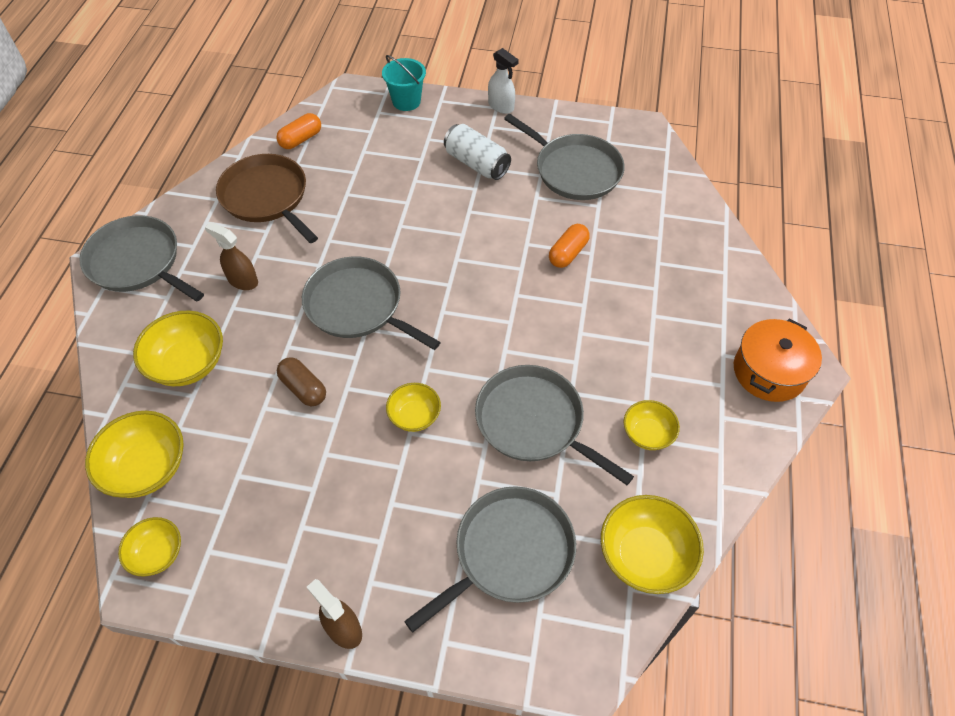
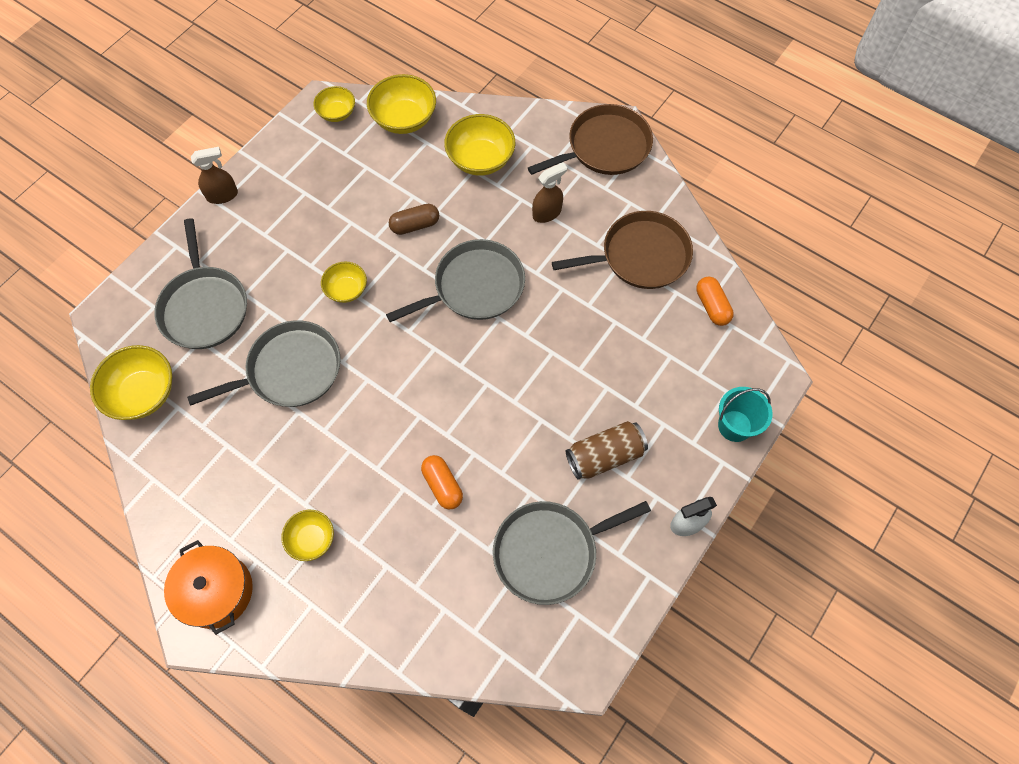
camera: 115 degrees right, 10 degrees up
(138, 262) = (604, 147): grey pan -> brown pan
(476, 164) = (604, 456): white can -> brown can
(647, 434) = (227, 450): yellow bowl -> yellow bowl (311, 539)

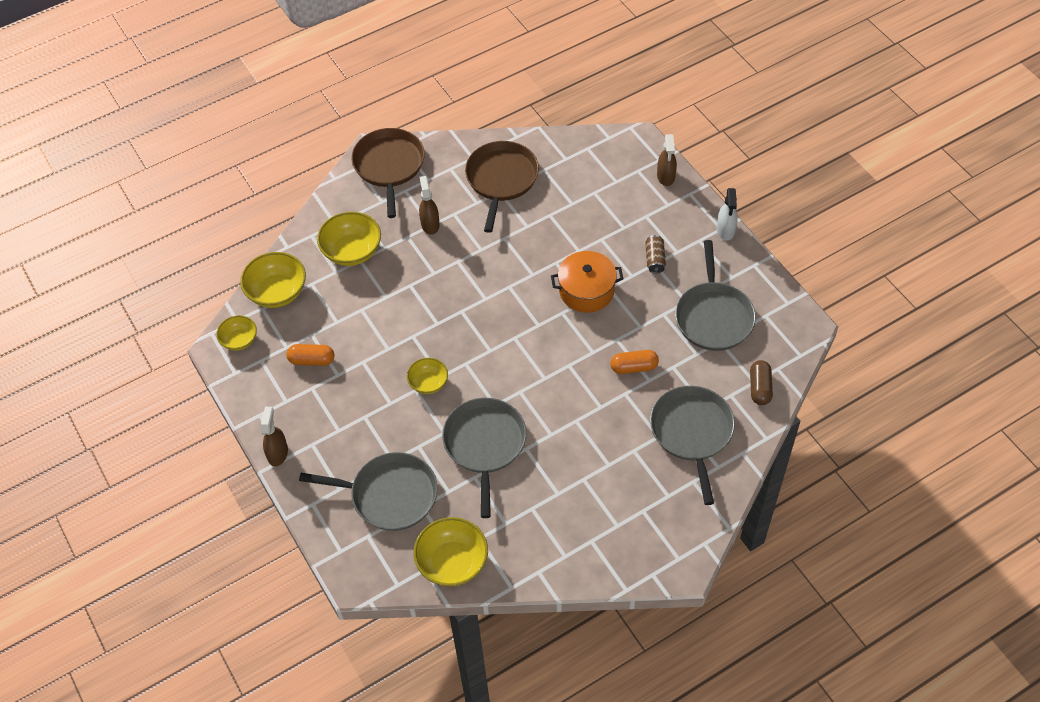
camera: 65 degrees left, 10 degrees down
(216, 591) = (656, 545): orange pot -> orange pot (586, 291)
(311, 539) = (640, 467): yellow bowl -> none
(415, 225) = (391, 316): brown capsule -> brown capsule (760, 388)
(474, 287) = (472, 293): grey pan -> grey pan (692, 432)
(604, 456) = (654, 259): brown can -> brown can, size x0.62
(712, 306) = (566, 153): orange capsule -> orange capsule (312, 360)
(734, 426) = (666, 176): turquoise bucket -> brown spray bottle

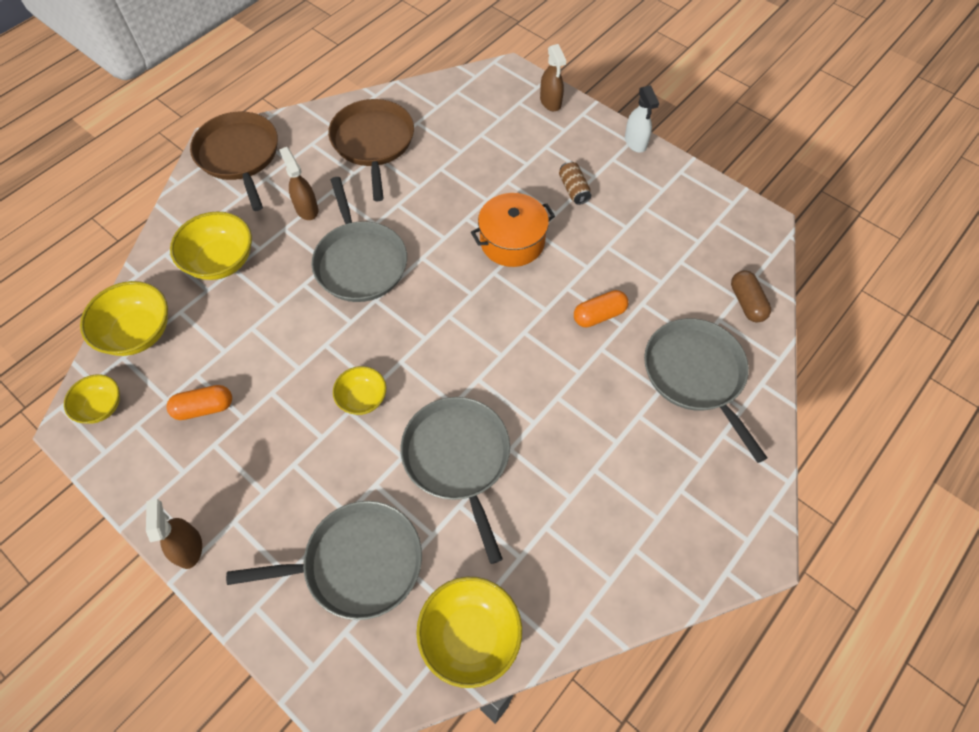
camera: 20 degrees left, 5 degrees up
(713, 316) = (662, 236): grey pan -> grey pan (360, 262)

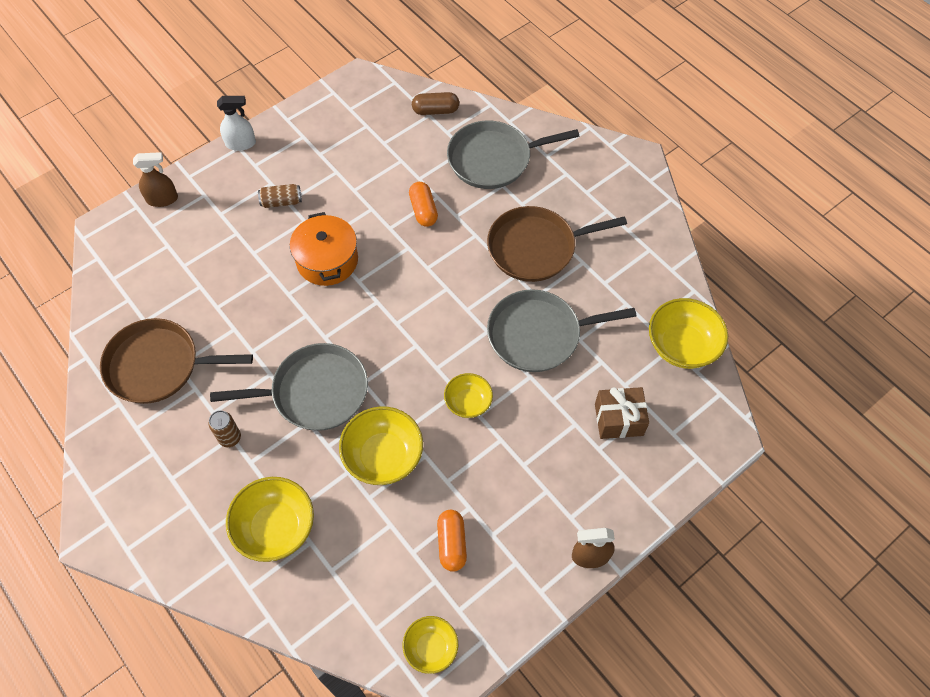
camera: 80 degrees left, 0 degrees up
(138, 333) = (348, 614): yellow bowl -> yellow bowl (383, 456)
(239, 156) = (126, 506): brown pan -> brown pan (536, 248)
(306, 209) = (230, 438): brown spray bottle -> brown can
(357, 563) = (618, 419): grey pan -> brown gift

